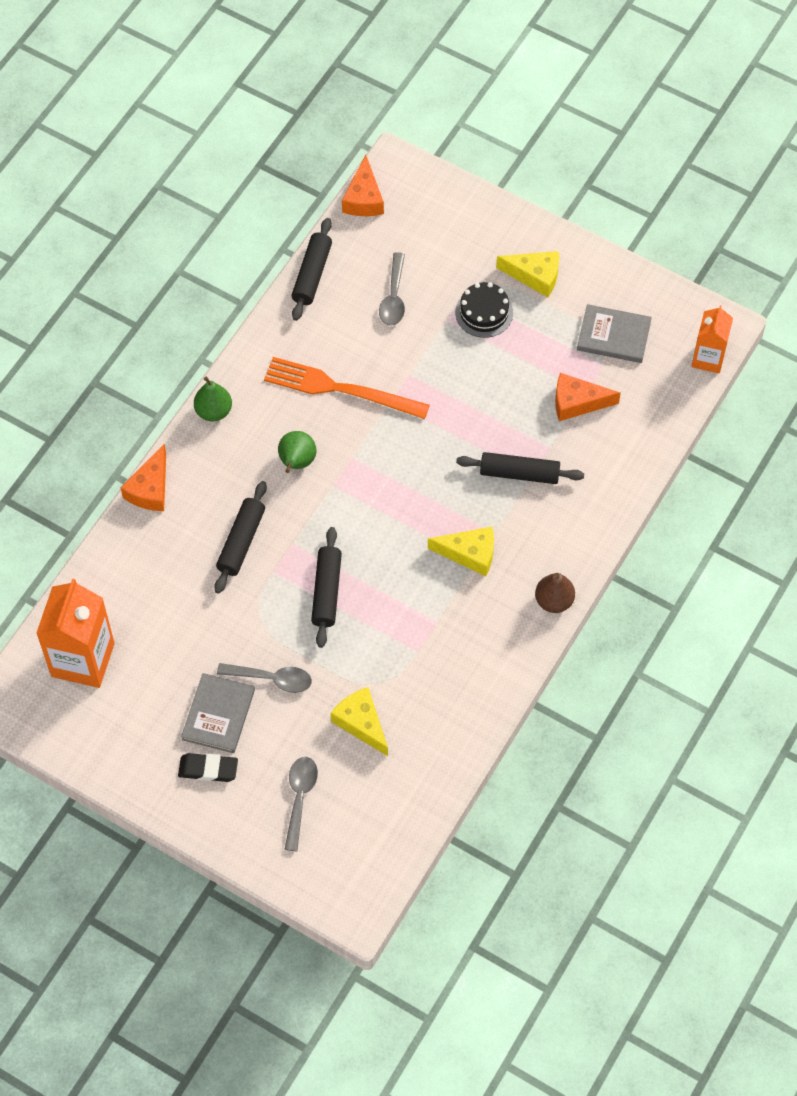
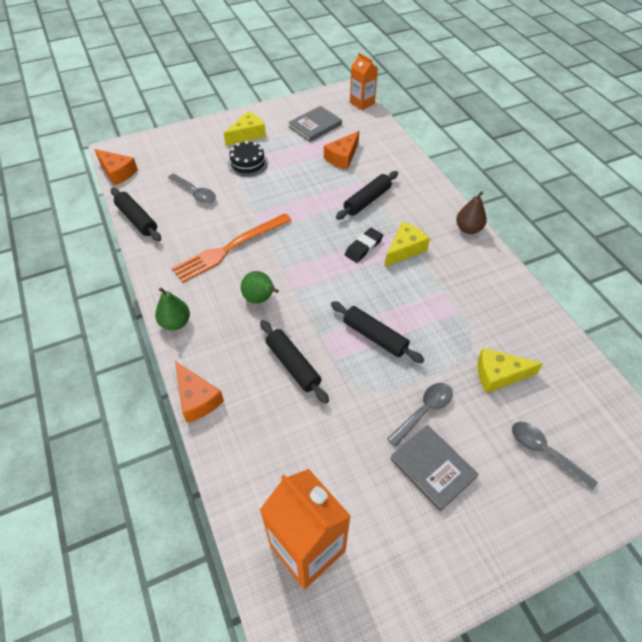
camera: 55 degrees left, 10 degrees down
(208, 769) = (481, 506): black eraser -> black eraser (363, 247)

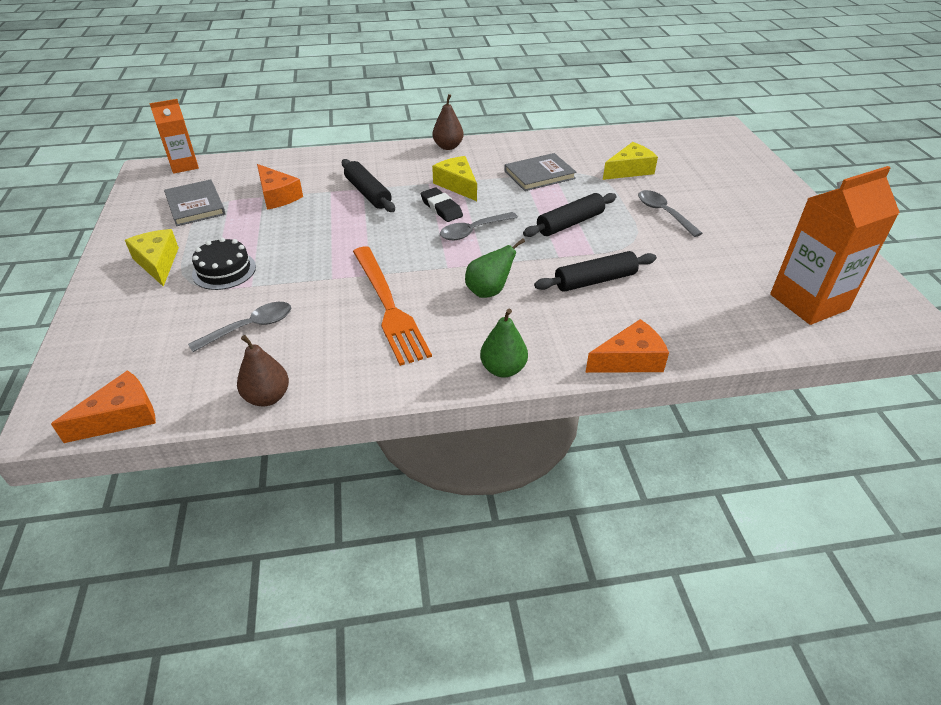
camera: 75 degrees left, 10 degrees down
(137, 219) = (267, 397): black rolling pin -> brown pear
(432, 468) = (722, 220): grey book -> grey book (539, 175)
(499, 375) = (629, 170): yellow cheese -> yellow cheese turned 135 degrees counterclockwise
(544, 452) = (707, 168): grey spoon -> grey spoon (473, 231)

